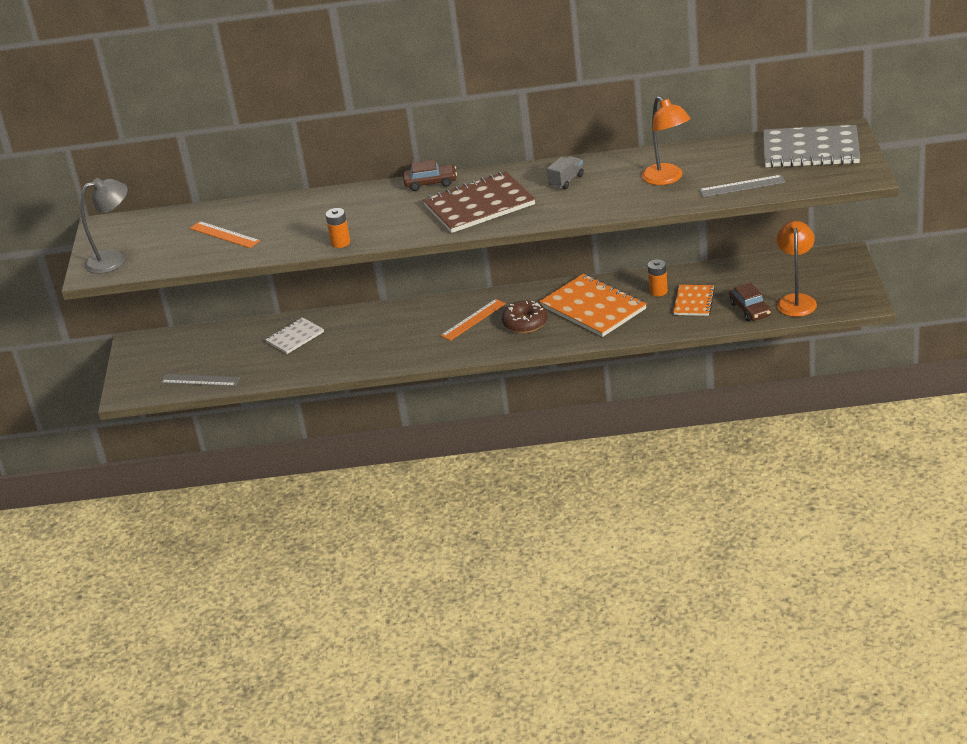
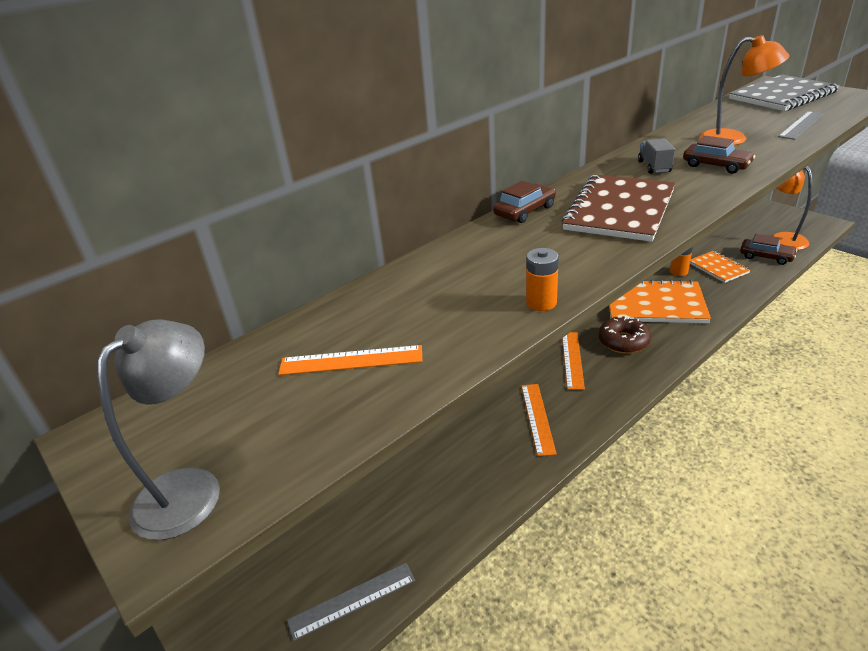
camera: 40 degrees left, 0 degrees up
(295, 337) = (410, 468): white notebook -> none
(398, 343) = (537, 418): none -> orange ruler
(603, 196) = (716, 165): none -> brown car

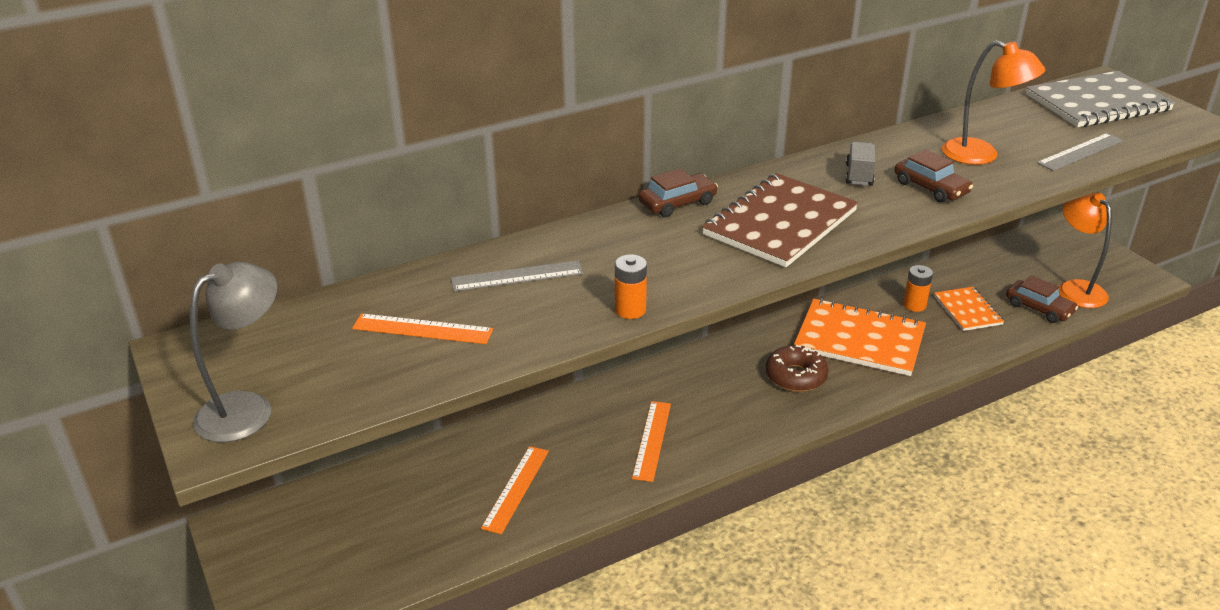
camera: 10 degrees right, 0 degrees up
(352, 600) = (387, 569): grey ruler -> grey ruler (517, 276)
(572, 359) = (724, 385): orange ruler -> orange ruler (516, 489)

